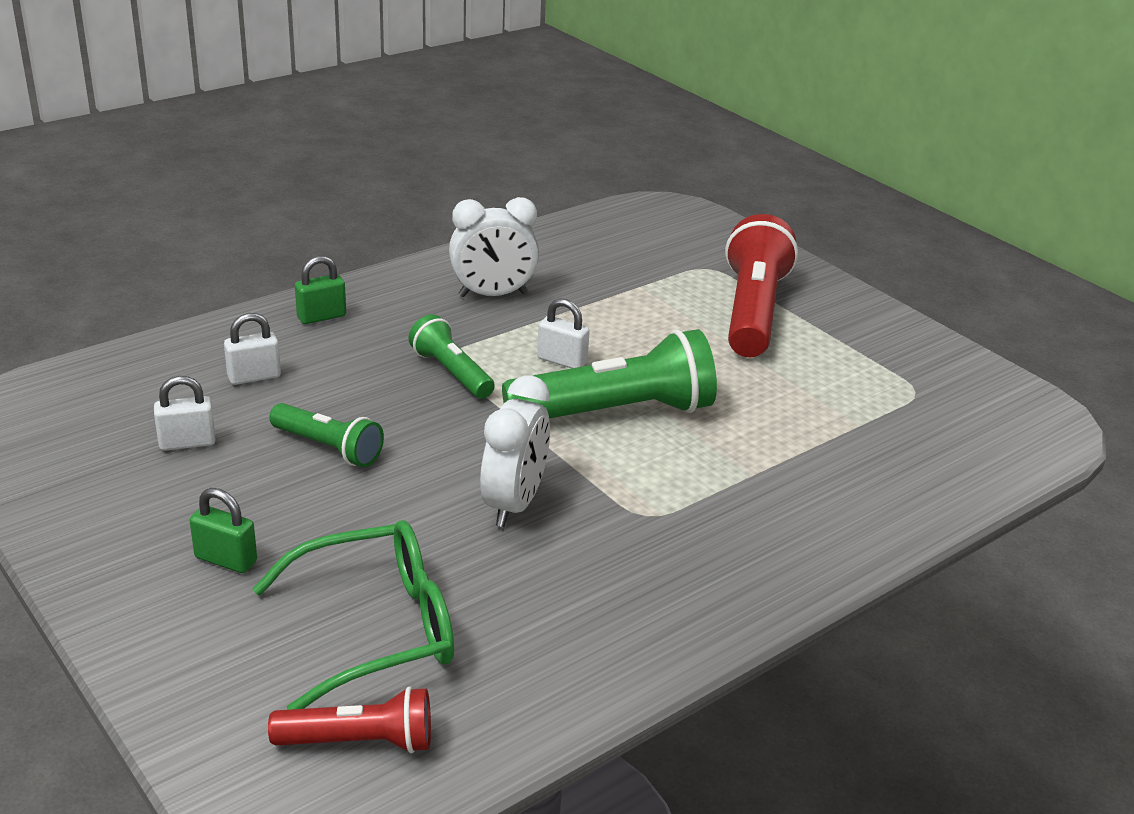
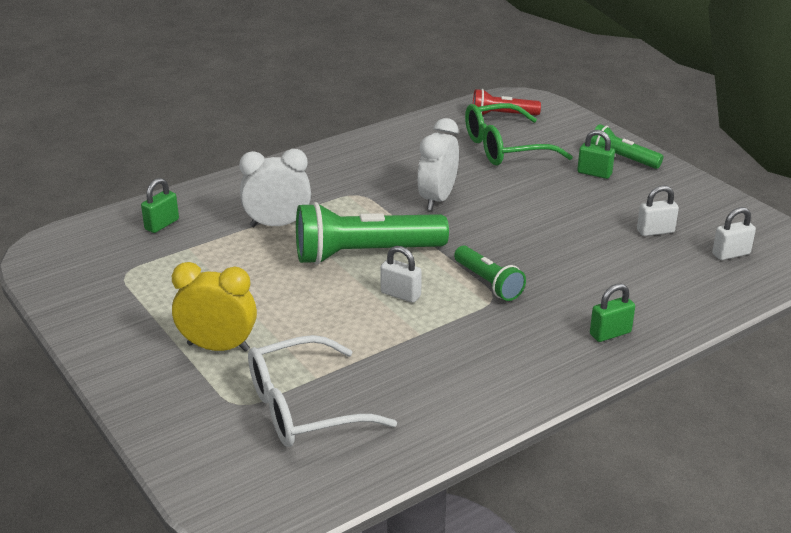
camera: 175 degrees left, 0 degrees up
(254, 377) = (637, 277): white padlock -> white padlock (731, 254)
(328, 448) = (561, 229): green flashlight -> green flashlight (622, 159)
(493, 294) = (461, 362): white clock -> white clock (277, 224)
(645, 263) = (303, 408): none -> white glasses
(752, 312) = (218, 347): red flashlight -> yellow clock
(922, 461) = (162, 224): none -> green padlock

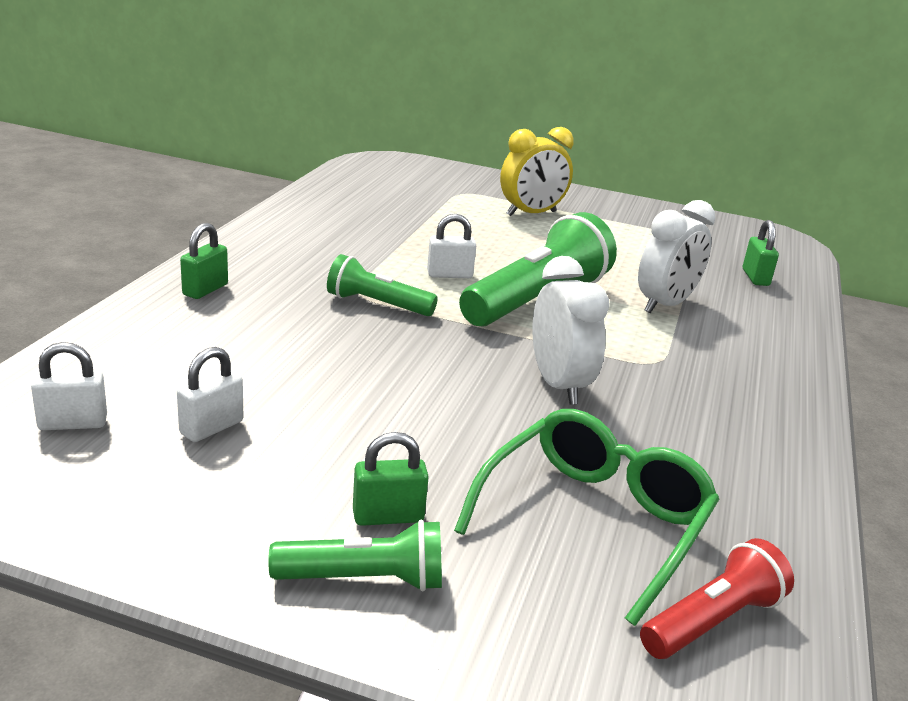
camera: 140 degrees right, 5 degrees down
(303, 408) = (417, 198): white glasses -> none
(731, 254) = (73, 423): white padlock -> white padlock turned 45 degrees clockwise

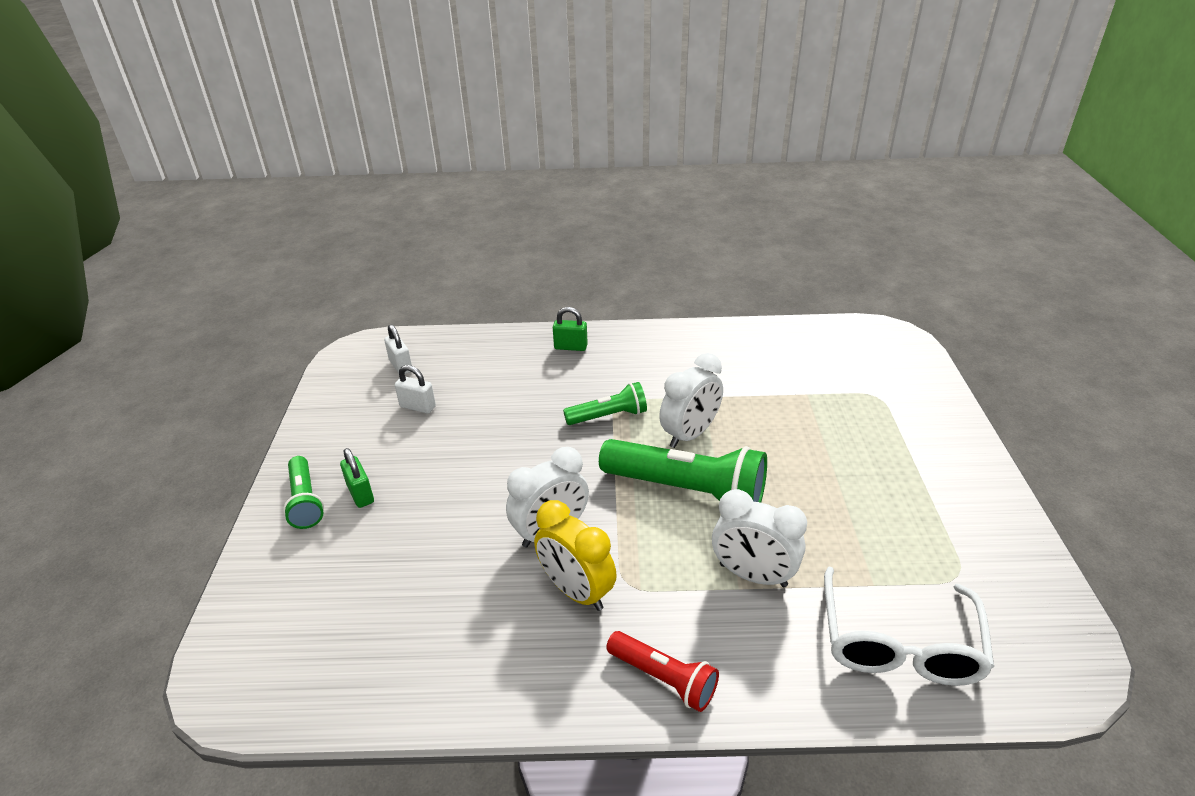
camera: 75 degrees right, 10 degrees up
(377, 304) = (608, 416): green flashlight -> green flashlight turned 75 degrees clockwise
(449, 275) = (690, 434): white padlock -> white clock
(531, 214) = (877, 447): yellow clock -> yellow clock (576, 591)
(594, 520) = (386, 583): green glasses -> none
(712, 621) = (301, 658): red flashlight -> red flashlight (663, 678)
(755, 277) = (899, 644): green padlock -> white glasses

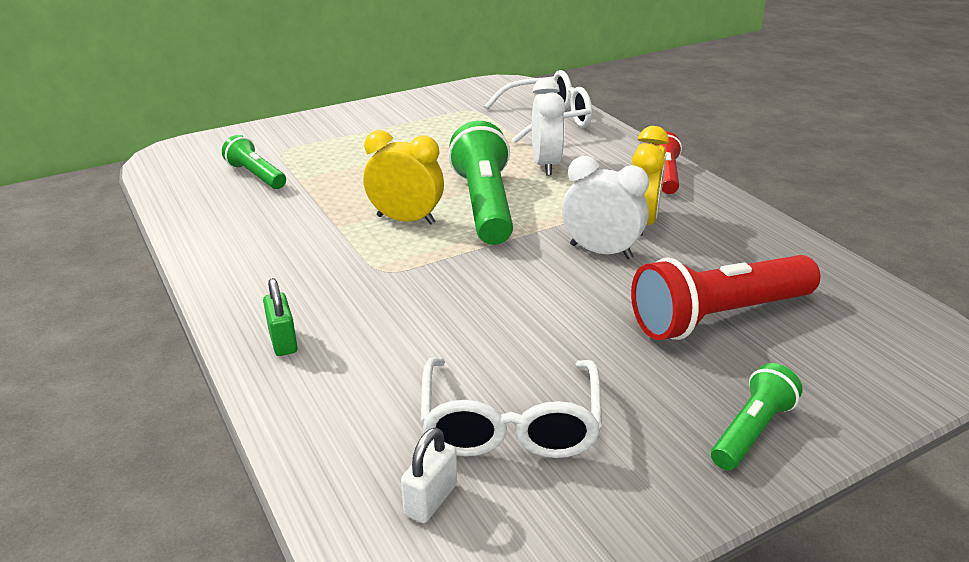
camera: 120 degrees left, 5 degrees down
(360, 494) = (691, 390): green padlock -> none
(406, 557) = (719, 316): none -> red flashlight
(418, 407) = (510, 425): white padlock -> white glasses
(608, 416) = (412, 270): green flashlight -> green flashlight (256, 175)
(690, 434) = (406, 220): white clock -> yellow clock

